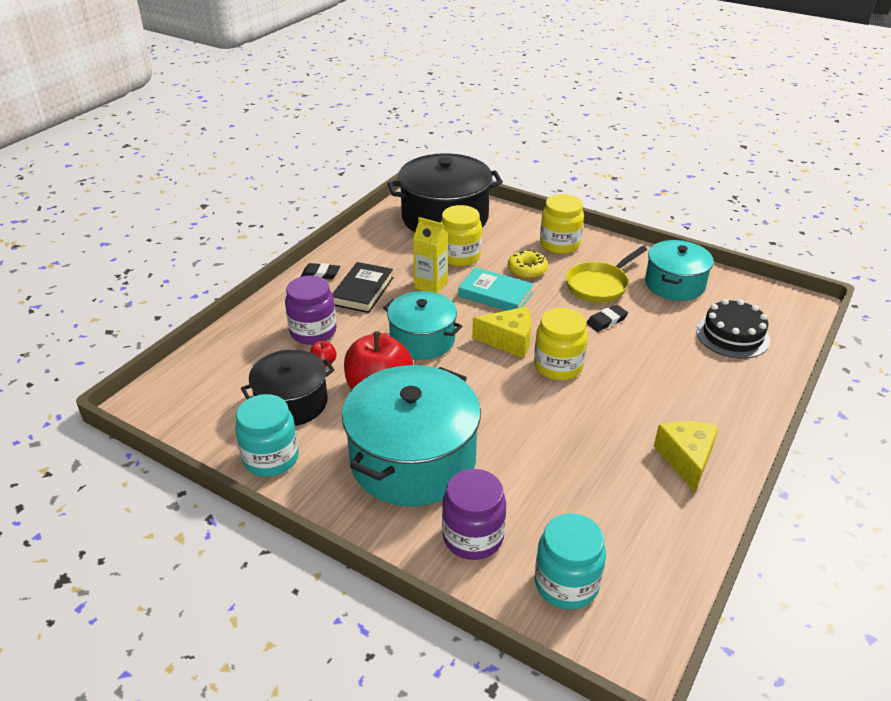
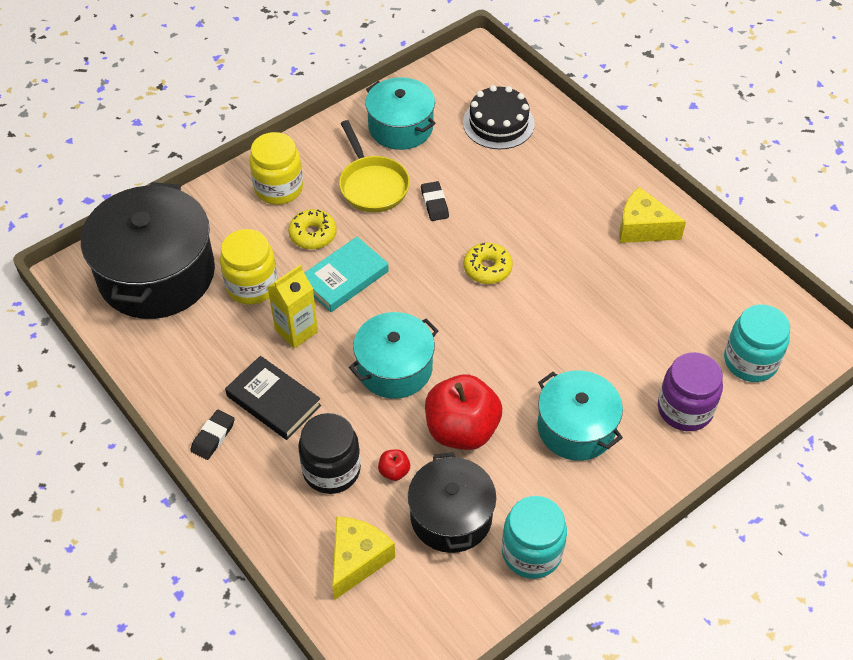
camera: 70 degrees left, 15 degrees up
(313, 332) = (331, 470): purple jar -> black jar
(413, 460) = (576, 428): turquoise pot -> turquoise pot, size x0.61
(509, 341) = (430, 293): yellow cheese -> yellow cheese (357, 559)
(558, 366) = (487, 268): yellow jar -> yellow donut

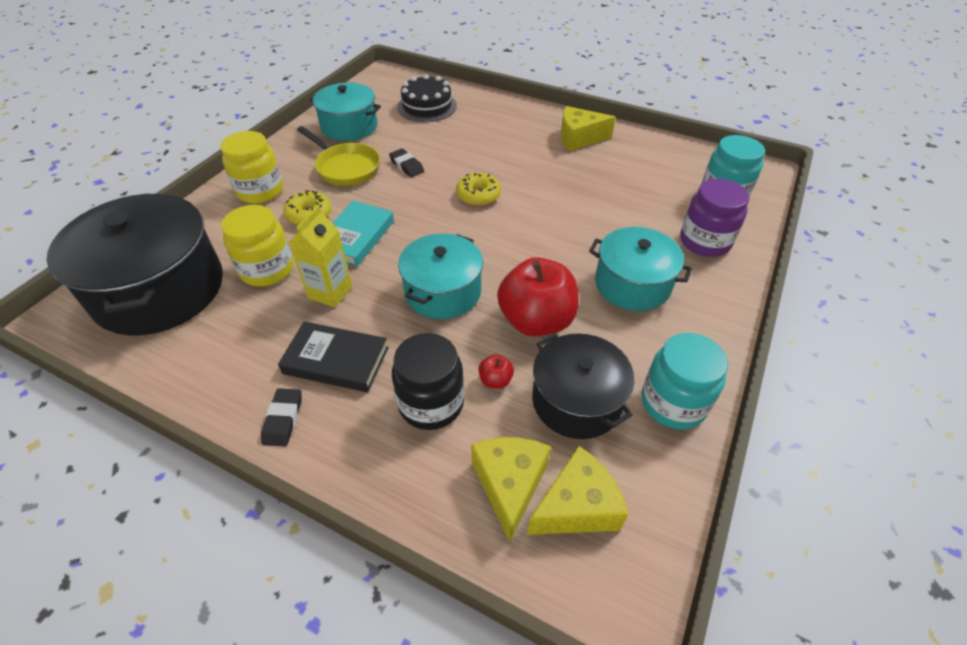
camera: 25 degrees left, 5 degrees down
(398, 597) = (577, 506): none -> yellow cheese

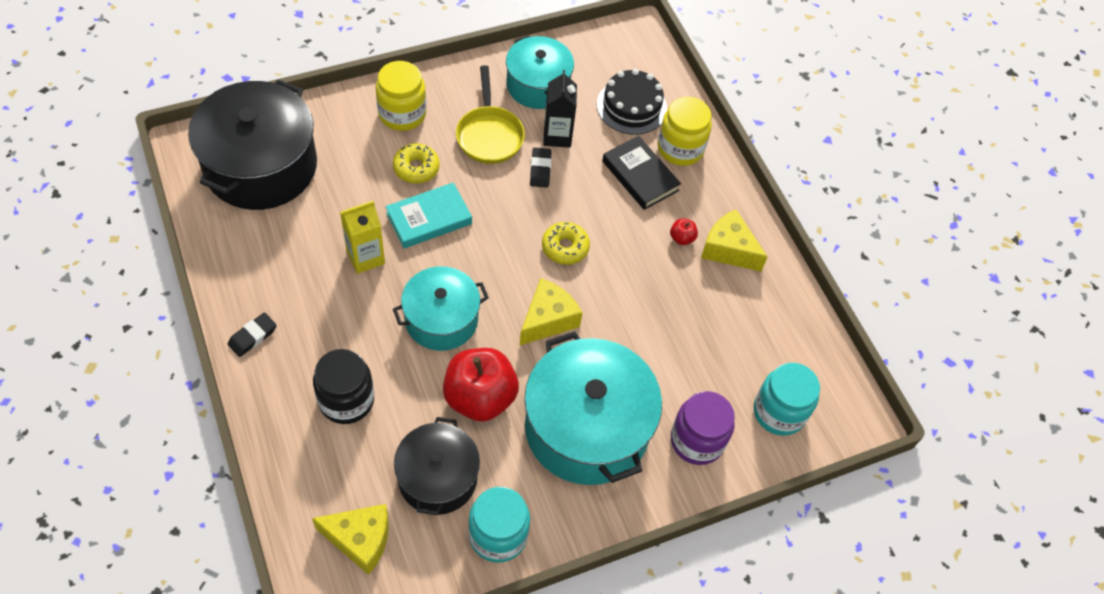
camera: 35 degrees right, 10 degrees up
(267, 269) = (342, 202): yellow jar -> yellow jar (680, 149)
(336, 360) = (319, 318): black book -> black book (640, 176)
(396, 143) = (557, 136): none -> black carton
(495, 380) = (402, 419): red apple -> red apple (682, 238)
(509, 484) = (337, 492): yellow cheese -> yellow cheese (548, 319)
(632, 284) = (586, 428): turquoise pot -> turquoise pot, size x1.64

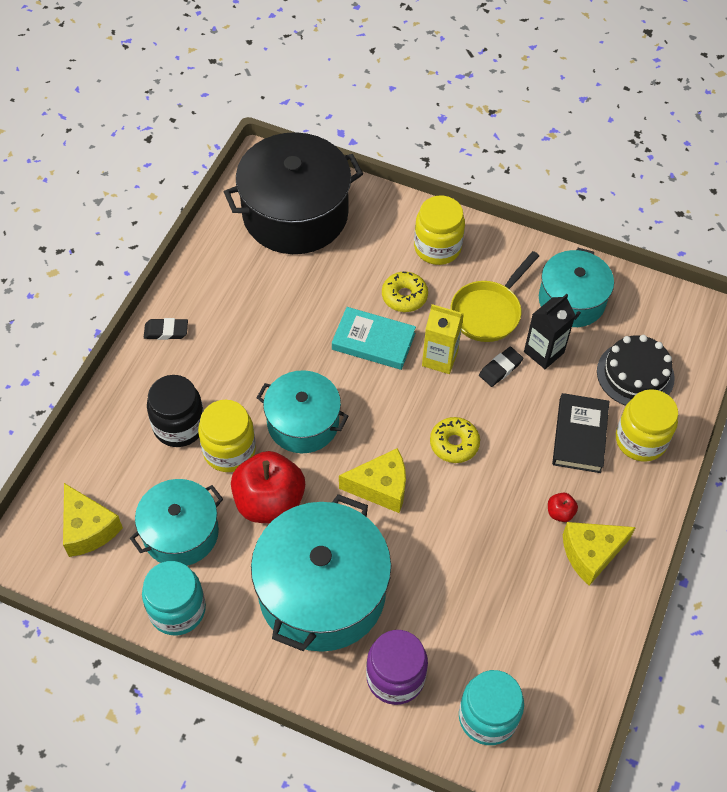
camera: 50 degrees right, 0 degrees up
(365, 257) = (298, 335): yellow carton -> yellow carton (439, 358)
(407, 386) = (229, 450): none -> yellow jar
(437, 478) = (180, 532): black pot -> turquoise pot
(728, 249) = (591, 554): yellow cheese -> yellow cheese turned 105 degrees counterclockwise

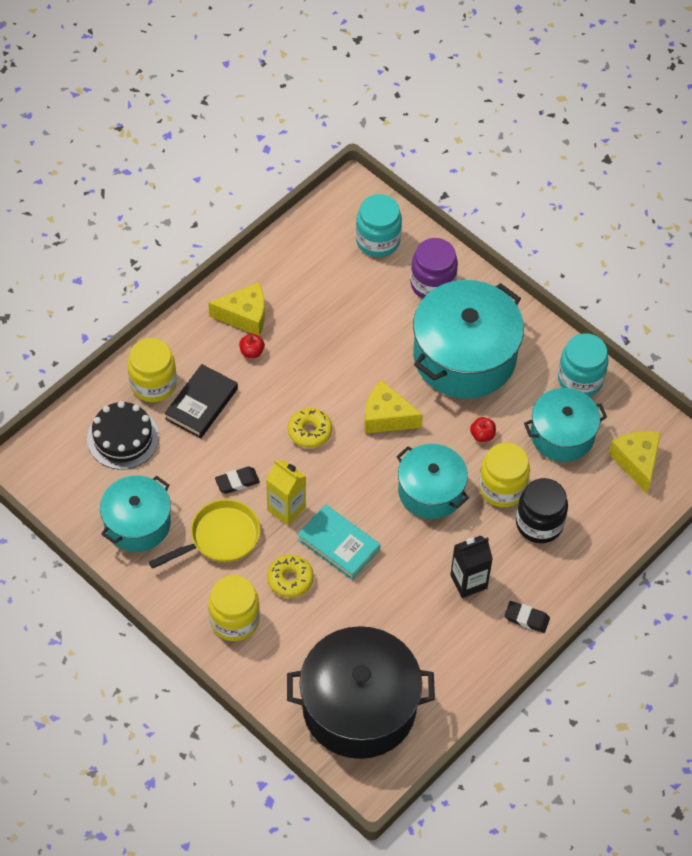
camera: 160 degrees left, 0 degrees up
(269, 502) = (482, 435): red apple -> red apple, size x0.41
(543, 352) = (191, 484): black carton -> black carton (468, 582)

